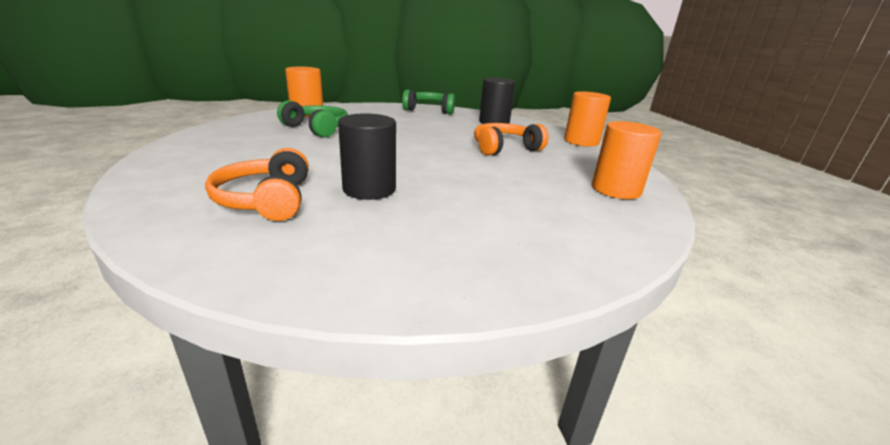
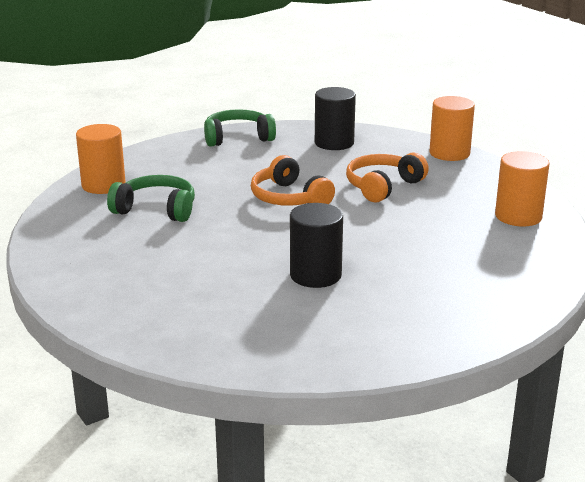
camera: 20 degrees left, 0 degrees up
(266, 200) = (247, 310): orange headphones -> orange headphones (289, 198)

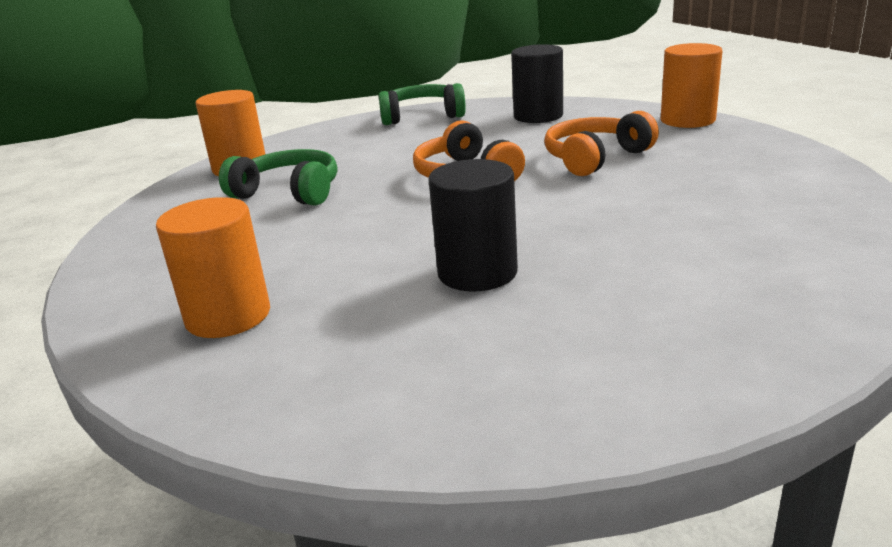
camera: 10 degrees right, 0 degrees up
(518, 216) = (795, 187): orange cylinder -> orange cylinder (228, 316)

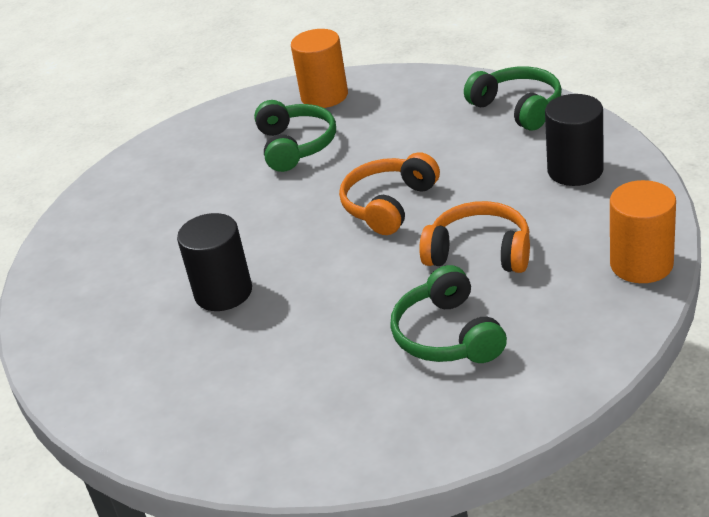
camera: 60 degrees right, 10 degrees up
(228, 316) = (117, 231): orange cylinder -> none
(701, 188) = (447, 335): none -> green headphones

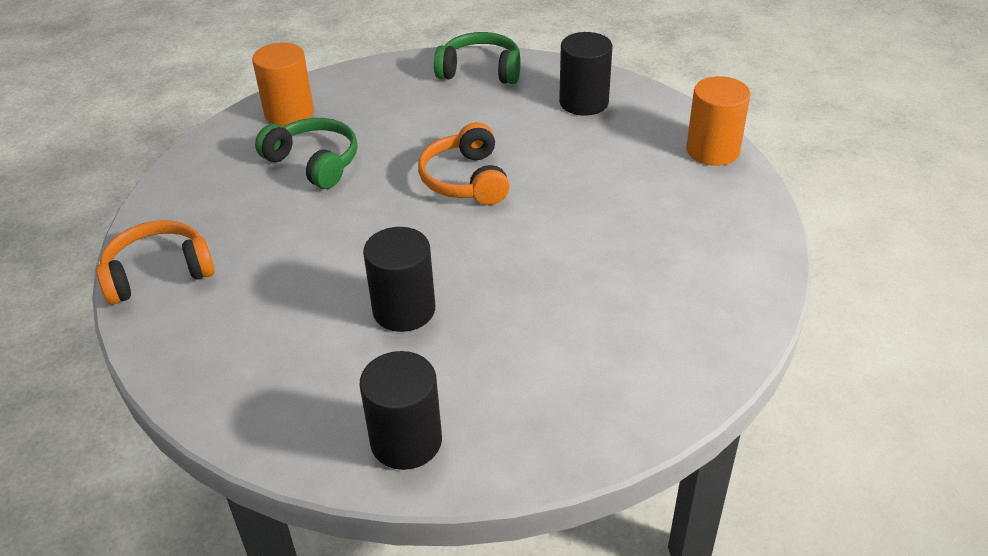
camera: 45 degrees left, 5 degrees up
(116, 389) = (406, 441): none -> black cylinder
(447, 335) = (641, 258): green headphones -> none
(480, 252) = (587, 187): orange headphones -> orange headphones (158, 273)

